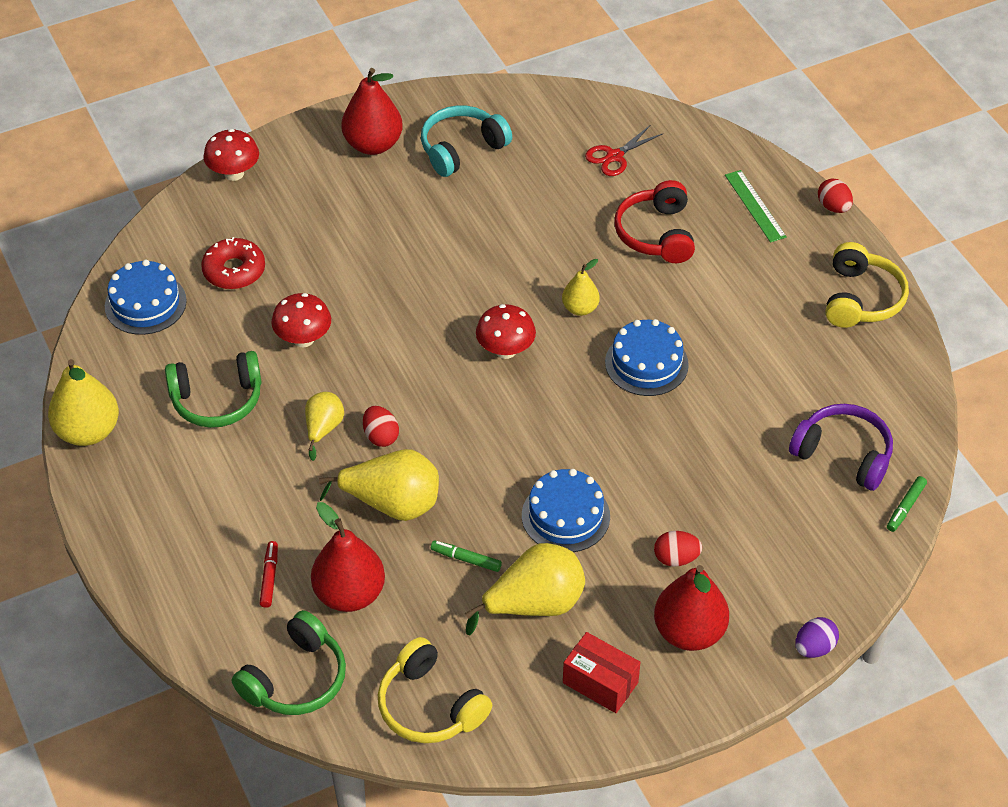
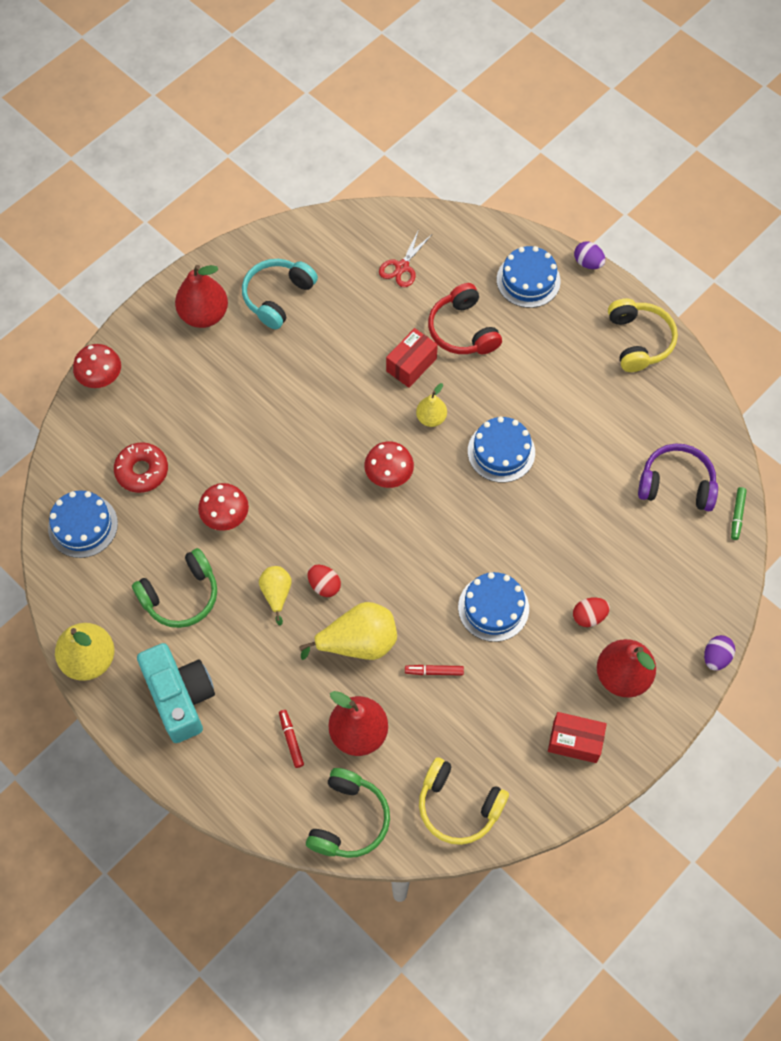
camera: 20 degrees left, 15 degrees up
(167, 497) = (180, 697): none -> turquoise camera
(466, 559) = (434, 671): green marker -> red marker
(534, 604) = (500, 692): yellow pear -> none
(581, 251) = (411, 365): none -> red box
(755, 206) = (528, 280): green ruler -> blue cake
(833, 207) = (588, 263): red egg -> purple egg

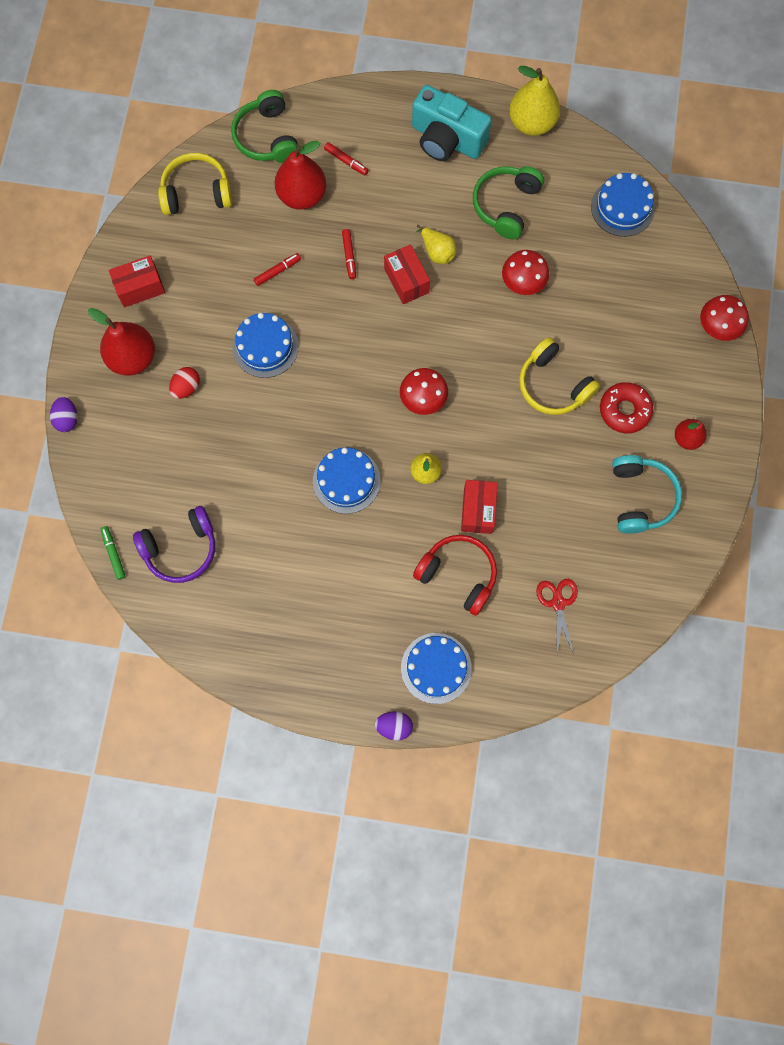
camera: 145 degrees right, 10 degrees up
(142, 471) = (617, 276): red donut -> red donut (624, 410)
(204, 315) = (686, 438): red pear -> red pear, size x0.58
(324, 585) = (406, 281): red egg -> red box
(358, 642) = (349, 256): yellow pear -> red marker
(639, 341) = (295, 671): yellow headphones -> yellow headphones (553, 385)

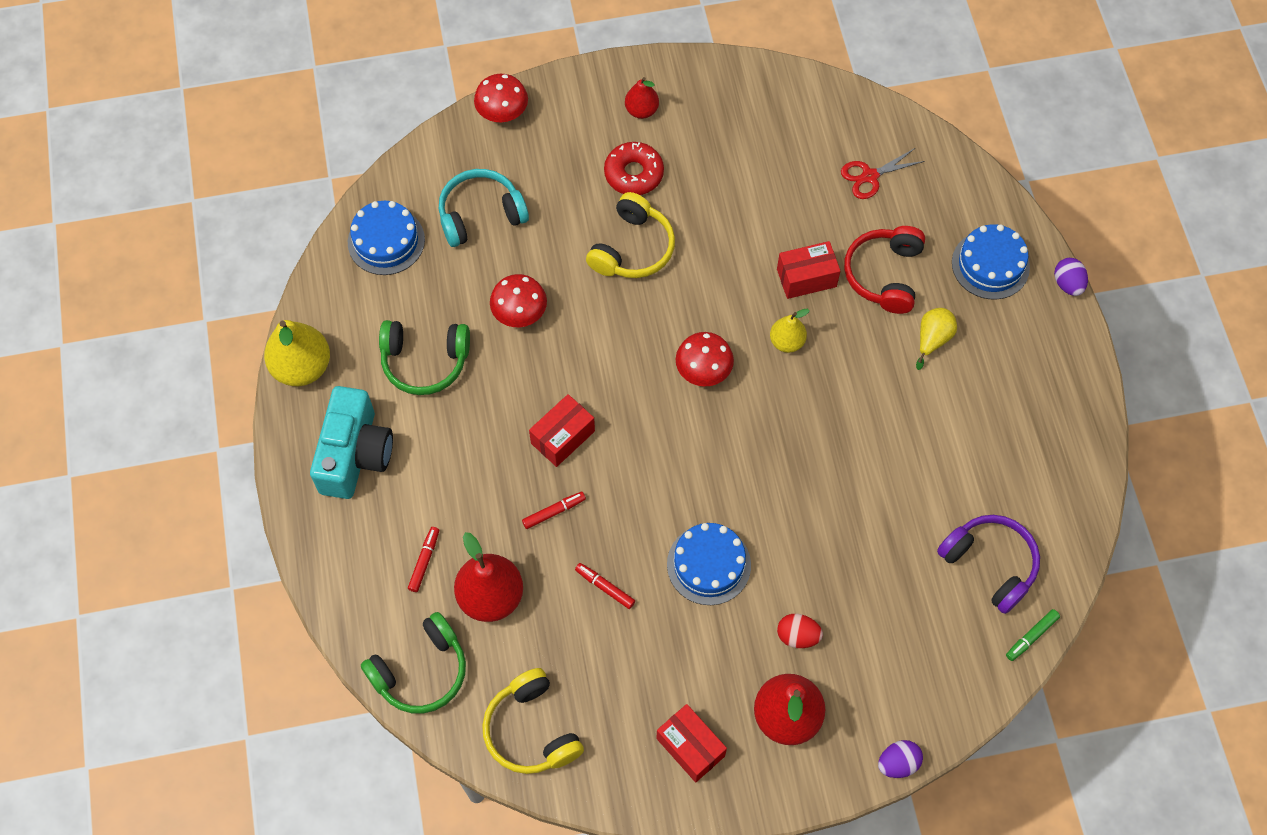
camera: 110 degrees left, 10 degrees down
(346, 480) = (832, 418): blue cake -> none
(437, 252) = (512, 416): yellow pear -> yellow pear (932, 339)
(640, 497) = (724, 134): turquoise headphones -> turquoise headphones (481, 215)

